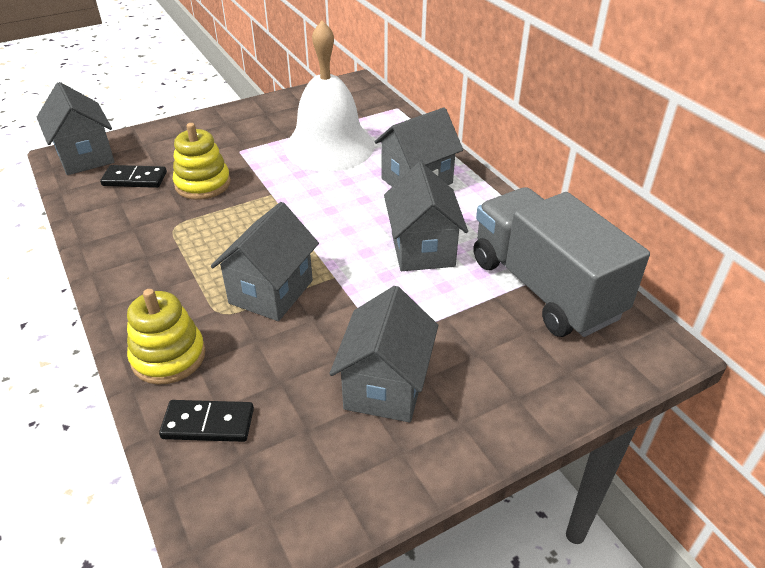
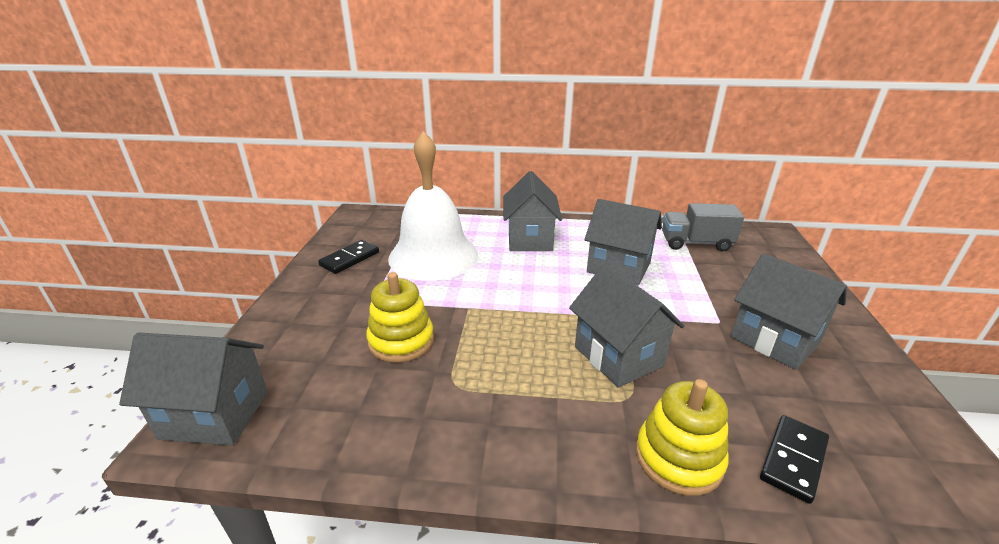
camera: 55 degrees left, 10 degrees down
(134, 179) = (326, 386): black domino -> black domino (350, 259)
(544, 288) = (696, 243): grey truck -> grey truck, size x0.57

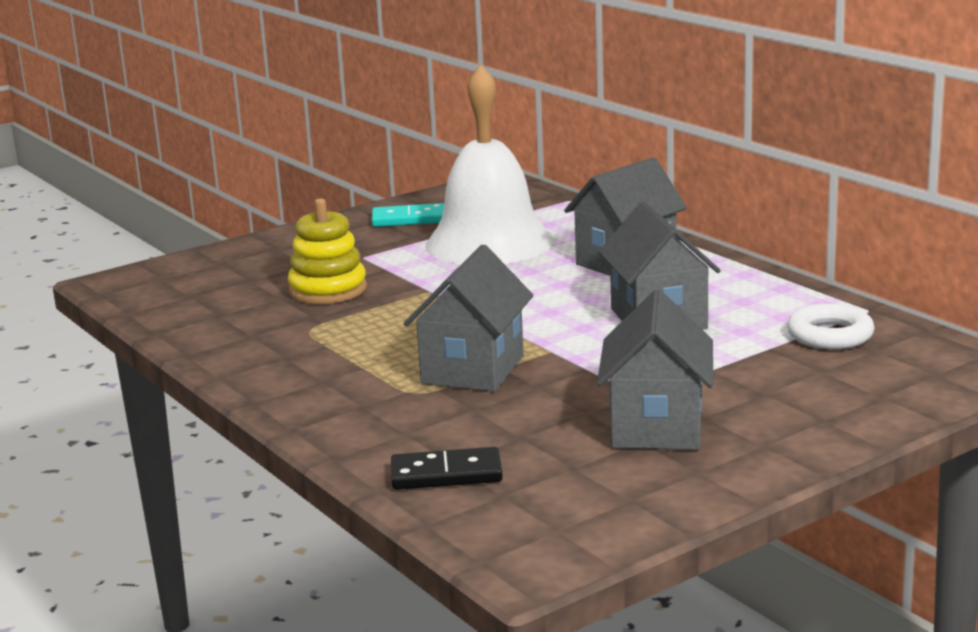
camera: 50 degrees right, 10 degrees down
(215, 415) = (143, 280): grey house -> none
(350, 259) = (409, 219): black domino -> turquoise domino
(678, 458) = (365, 431): yellow stacking toy -> none
(696, 243) = (830, 335): grey truck -> white ring

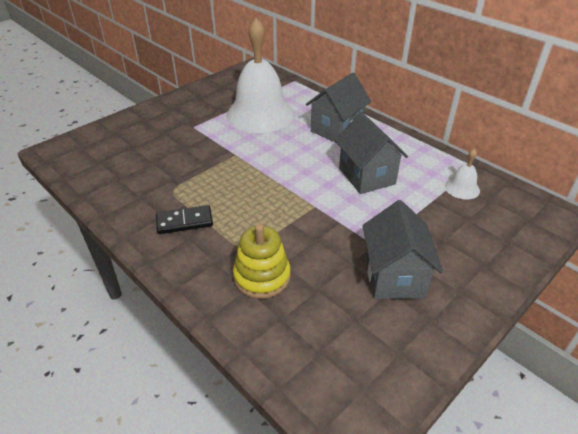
camera: 10 degrees left, 20 degrees up
(328, 290) = (178, 155): yellow stacking toy -> yellow stacking toy (262, 276)
(409, 219) = (213, 96): turquoise domino -> none
(446, 474) = (280, 331): black domino -> black domino (184, 221)
(472, 370) = (274, 225): grey house -> none
(830, 335) = (462, 188): white ring -> white bell

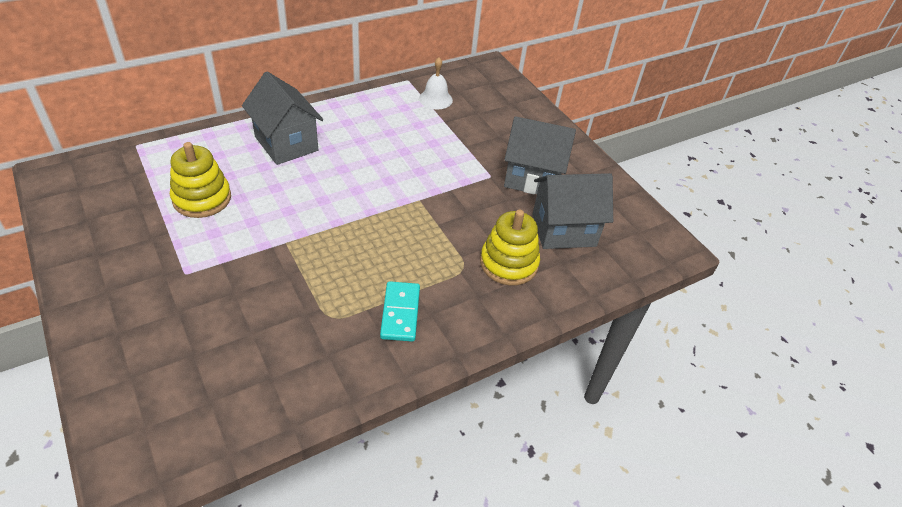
camera: 80 degrees left, 5 degrees up
(184, 221) = (400, 313): black domino -> turquoise domino
(260, 114) = (202, 198): white bell -> yellow stacking toy
(366, 176) = (388, 149): grey house -> grey house (563, 230)

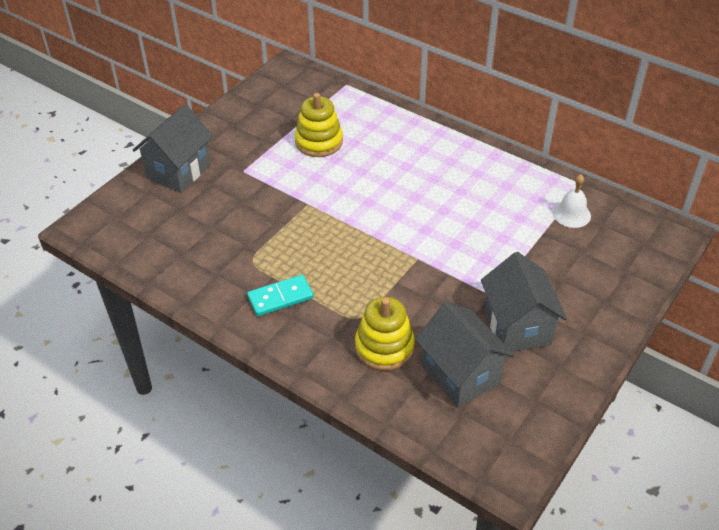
camera: 70 degrees right, 0 degrees up
(286, 144) = (417, 153): grey house -> grey house (179, 171)

